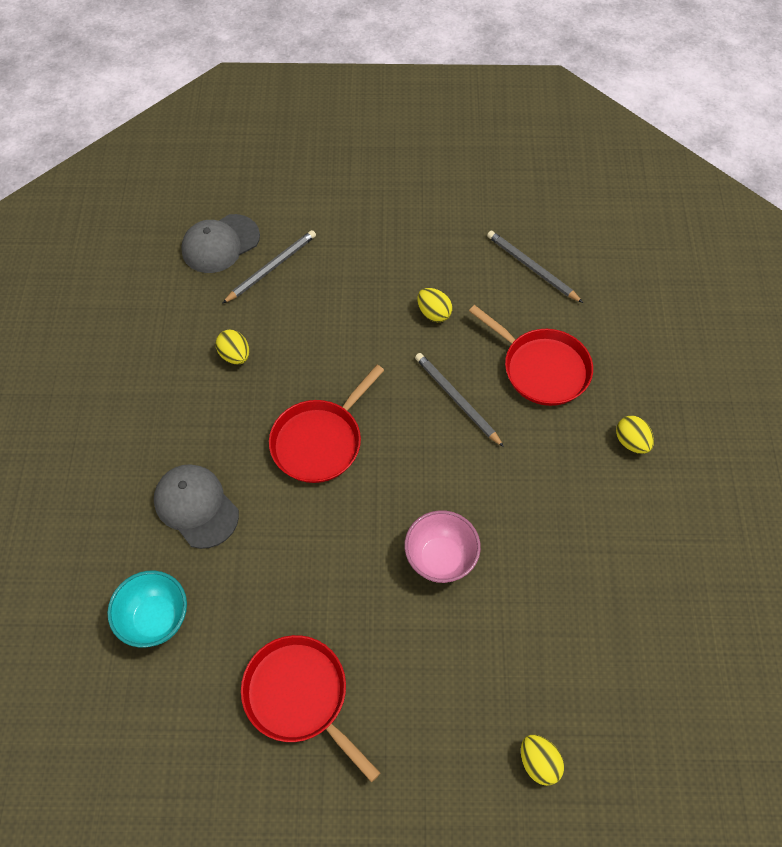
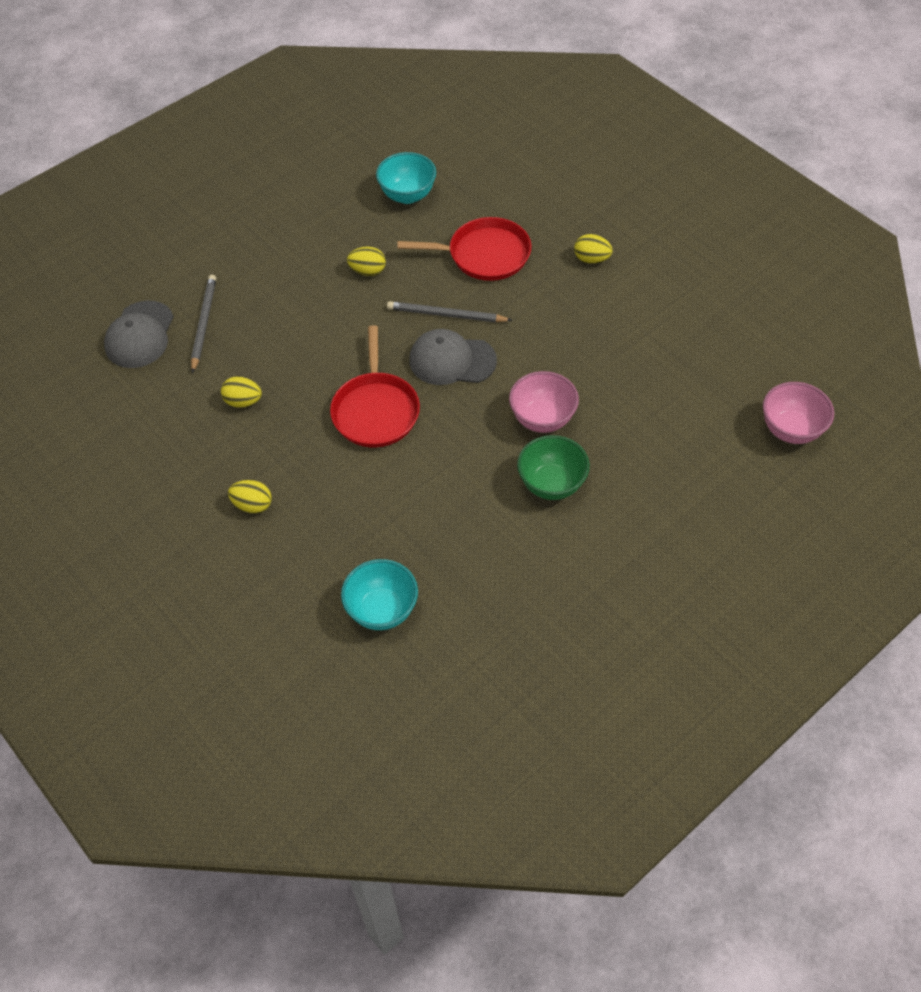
camera: 40 degrees left, 5 degrees down
(196, 506) = (329, 519): grey cap -> grey cap (452, 360)
(299, 696) = (539, 572): red pan -> none
(388, 625) = (551, 484): none -> green bowl
(531, 268) = (407, 195): grey pencil -> turquoise bowl
(539, 762) = (730, 485): yellow egg -> yellow egg (253, 505)
(651, 759) = (791, 430): none -> pink bowl

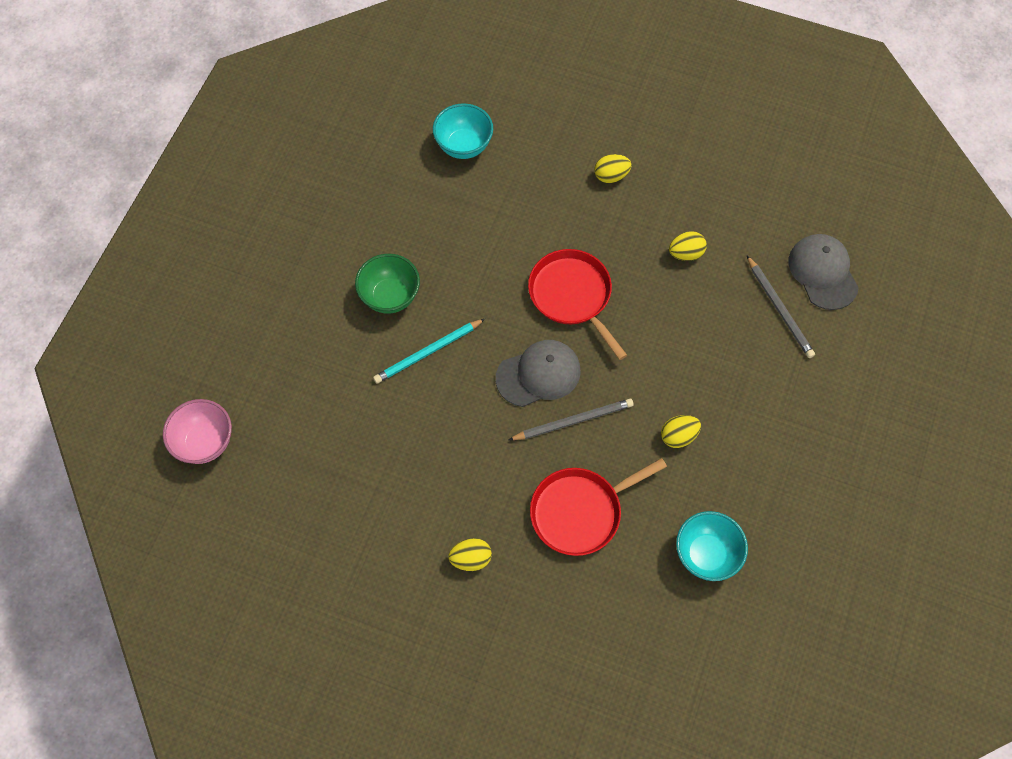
camera: 150 degrees right, 10 degrees up
(542, 419) = (428, 352): pink bowl -> turquoise pencil

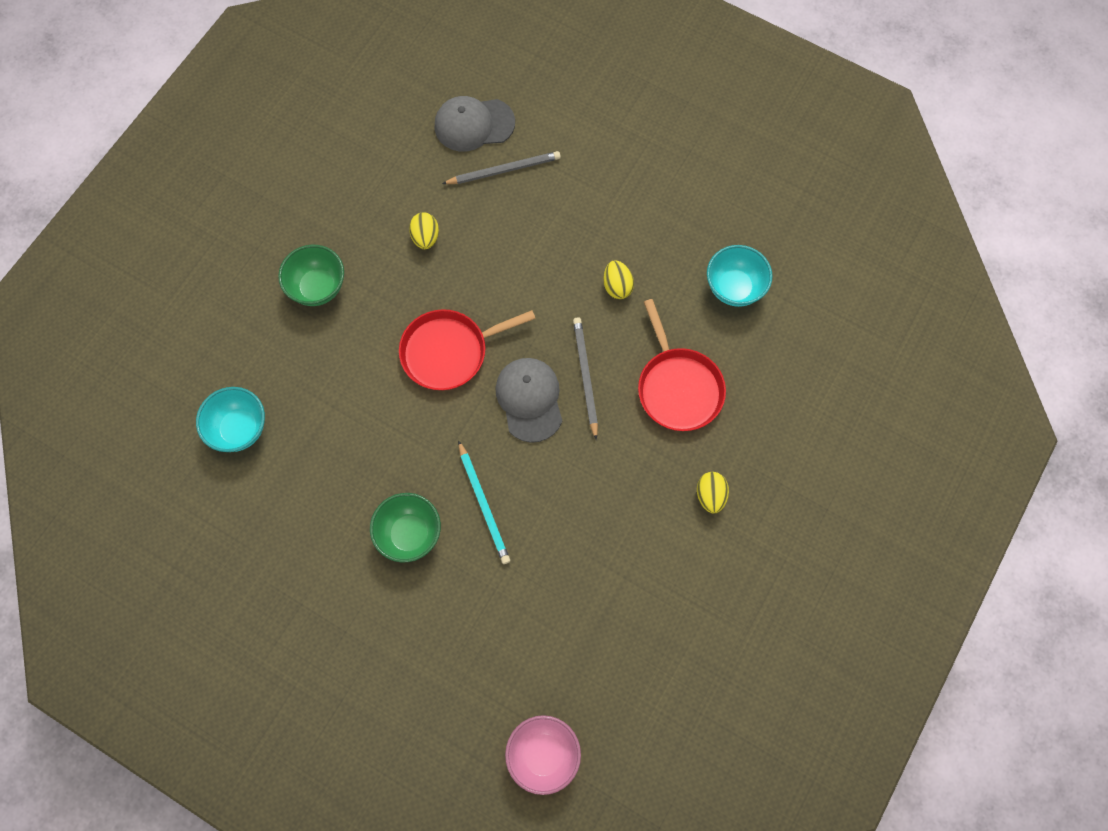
camera: 80 degrees left, 5 degrees up
(611, 176) = (318, 288): yellow egg -> green bowl

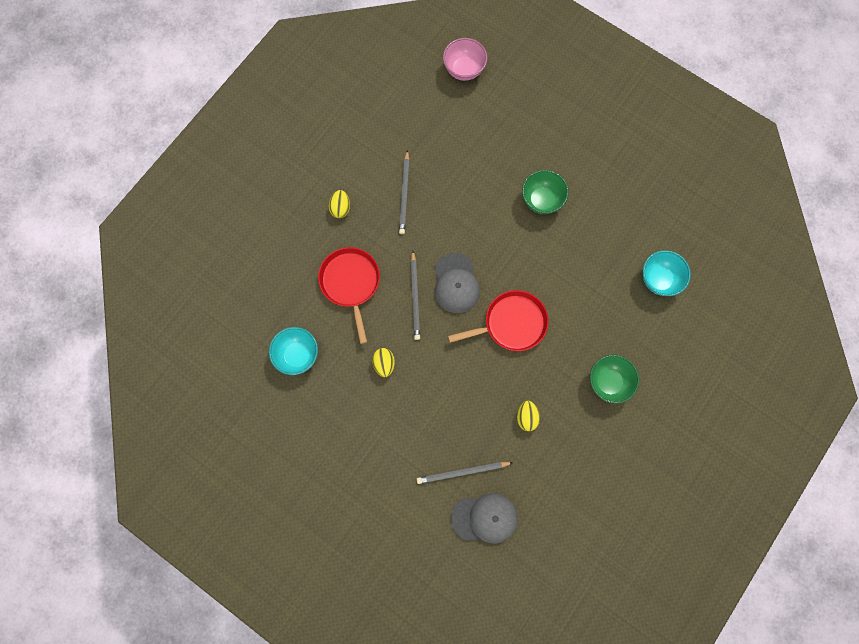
camera: 175 degrees left, 5 degrees up
(484, 504) = (492, 215): turquoise pencil -> none
(617, 526) = (404, 194): none -> grey pencil

